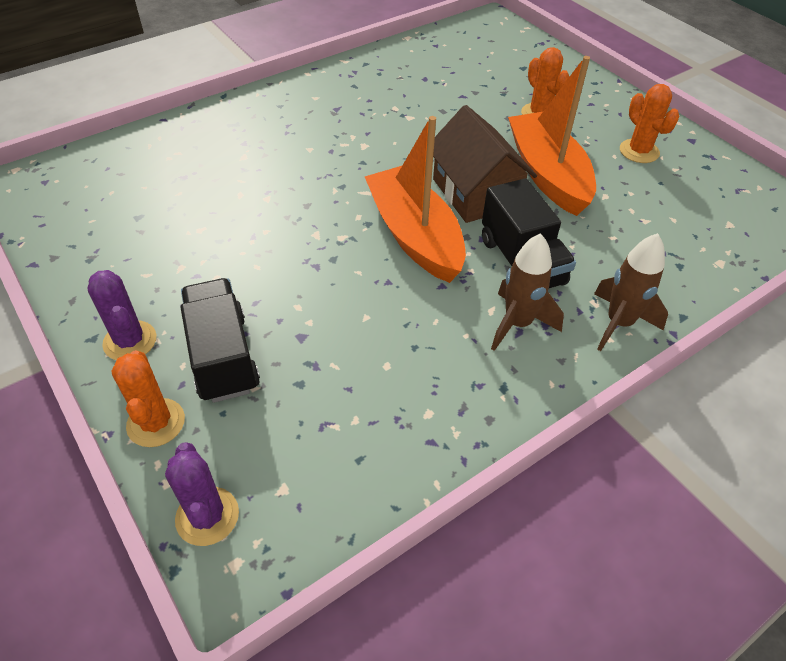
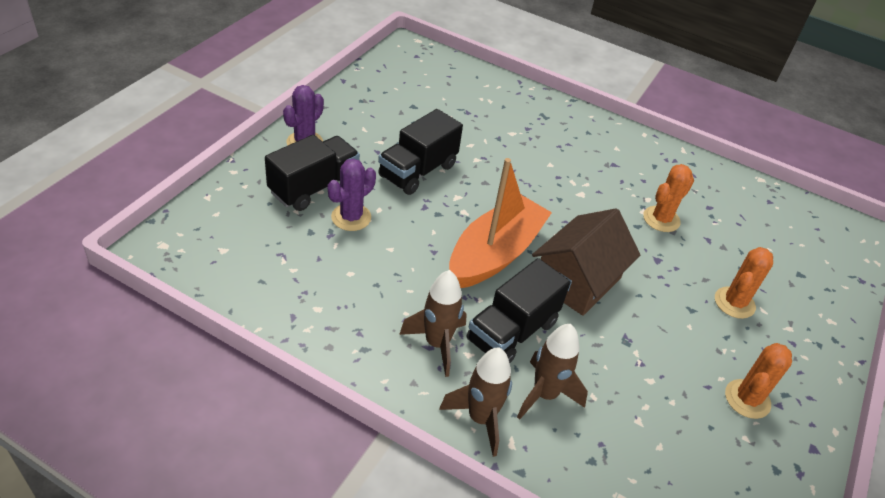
camera: 60 degrees right, 5 degrees down
(156, 423) = (248, 176): orange cactus -> orange cactus (661, 219)
(207, 516) = (191, 222): purple cactus -> purple cactus (351, 217)
(255, 251) = (418, 171): none -> black truck
(548, 174) = (645, 328): orange boat -> none
(603, 268) = (544, 394): none -> brown rocket

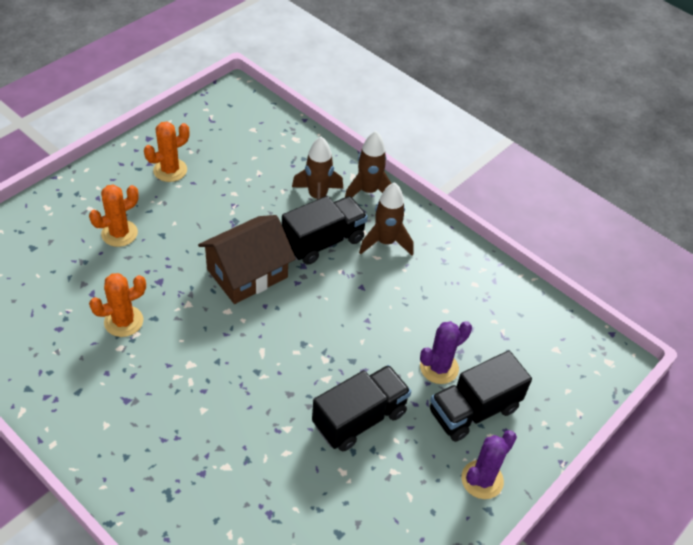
camera: 165 degrees left, 5 degrees up
(494, 254) = (311, 309): orange boat -> none

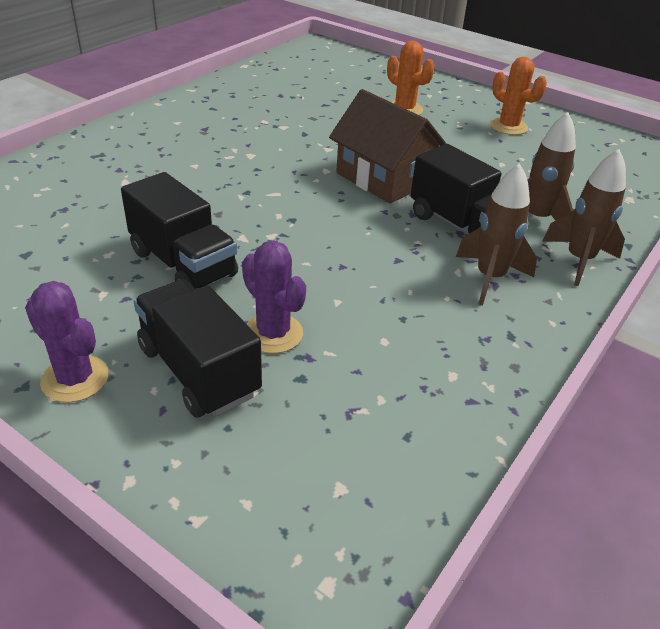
camera: 85 degrees right, 10 degrees down
(123, 321) = (296, 120): orange cactus -> none

